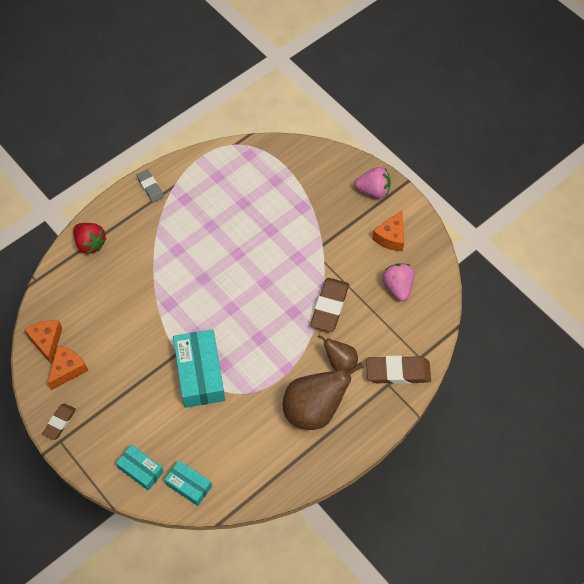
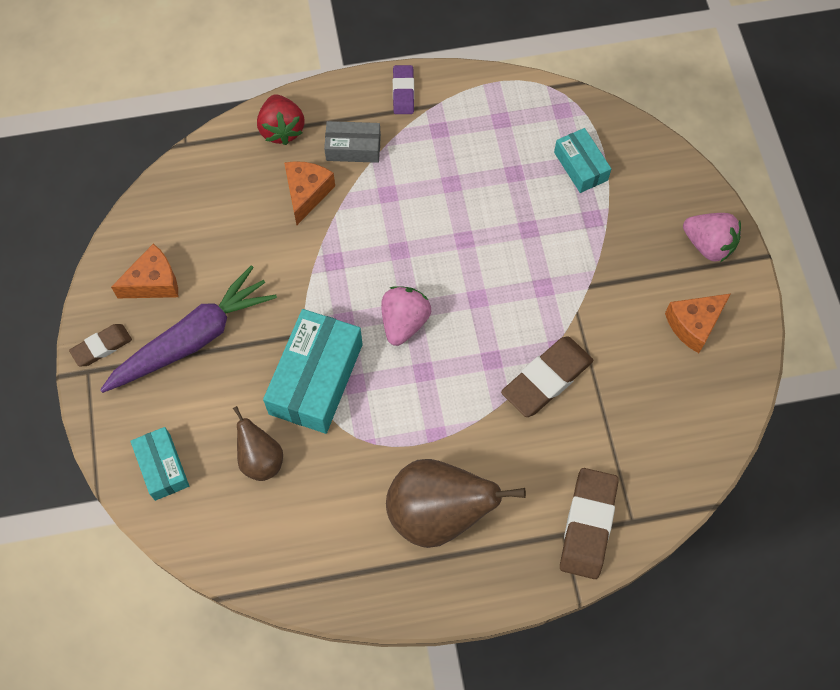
camera: 30 degrees right, 5 degrees up
(47, 341) = (150, 231): orange cheese -> orange cheese (307, 193)
(113, 389) = (193, 339): none -> purple carrot
(140, 233) = (353, 148): none -> grey box
(150, 187) = (403, 92): grey eraser -> purple eraser
(189, 485) = (210, 524): turquoise box -> turquoise box (580, 166)
(340, 362) = (514, 466): brown pear -> brown pear (261, 459)
(398, 287) = (661, 402): pink strawberry -> pink strawberry (404, 322)
(398, 372) = (588, 525): brown eraser -> brown eraser turned 75 degrees clockwise

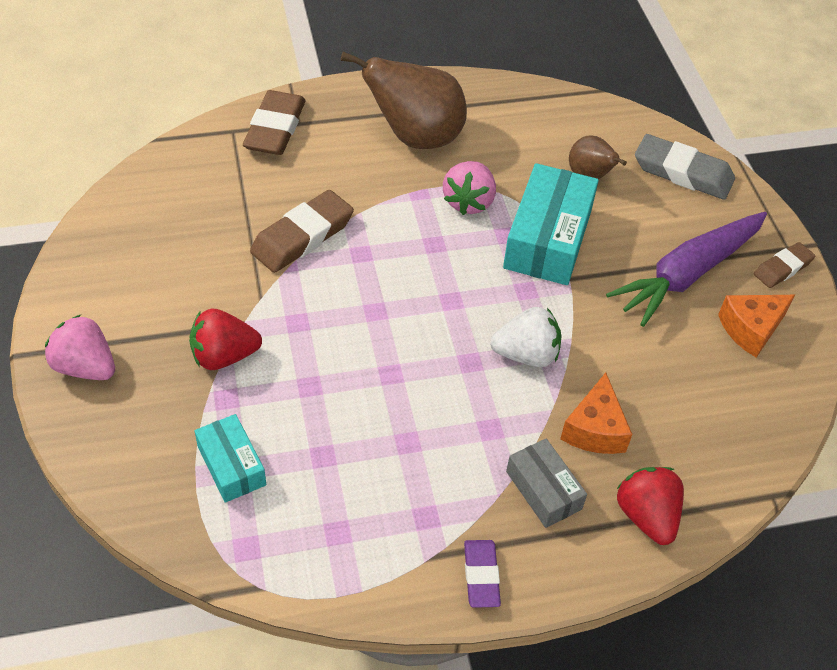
camera: 175 degrees right, 15 degrees down
(162, 467) = (682, 173): turquoise box -> grey eraser
(352, 257) = (526, 354): none -> white strawberry
(353, 148) = (543, 490): grey box -> grey box turned 60 degrees clockwise
(404, 322) = (458, 288): pink strawberry -> pink strawberry (469, 202)
(600, 255) = (224, 356): none -> red strawberry
(694, 325) = (128, 284): orange cheese -> none

